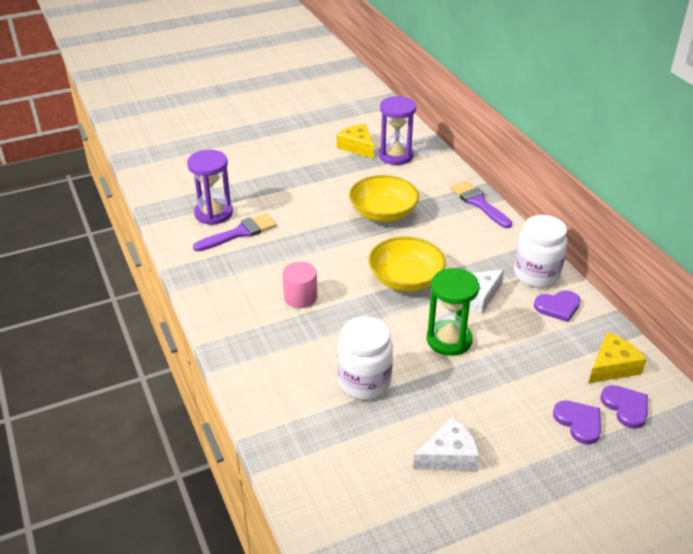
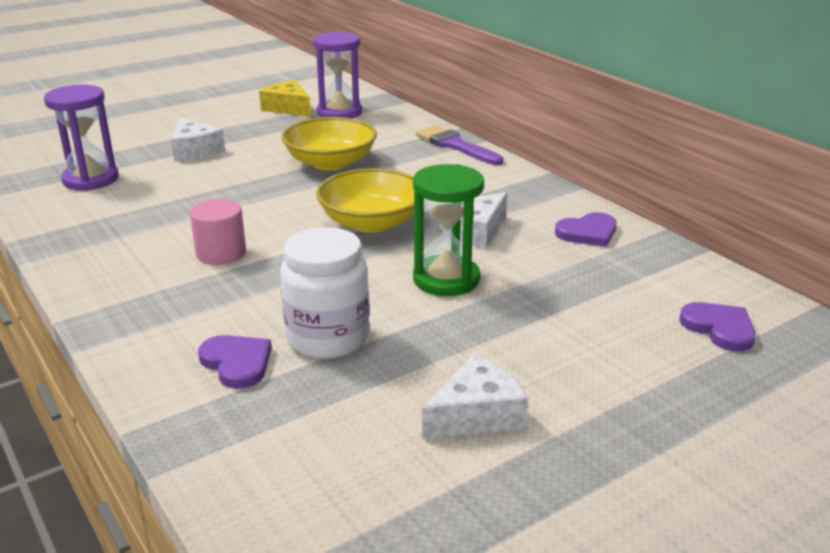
camera: 10 degrees left, 10 degrees down
(239, 233) = (128, 195): purple brush -> none
(286, 189) = (194, 150): none -> white cheese
(536, 274) = (549, 204): white jar -> none
(579, 422) = (660, 352): purple heart -> purple heart (237, 363)
(612, 366) = (683, 286): yellow cheese -> none

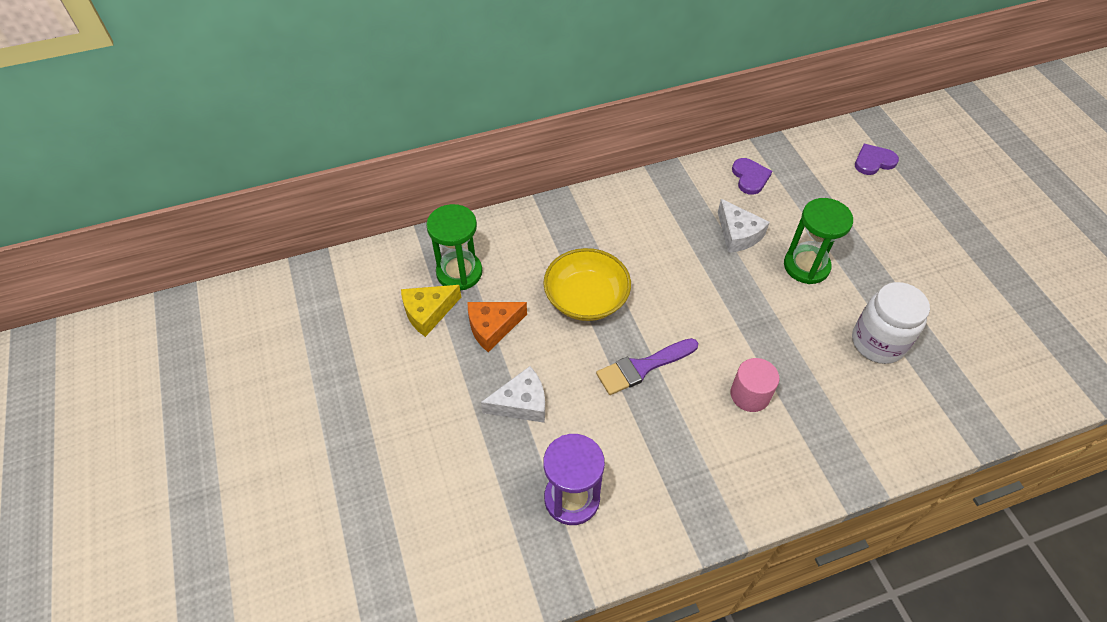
camera: 75 degrees left, 25 degrees up
(237, 363) = (905, 395): purple heart -> none
(279, 131) = (492, 327): none -> orange cheese
(339, 112) = (459, 272): purple hourglass -> green hourglass
(372, 222) = (712, 290): yellow bowl -> none
(455, 145) = (574, 207): purple brush -> purple brush (642, 367)
(476, 415) = (956, 287): white cheese -> none

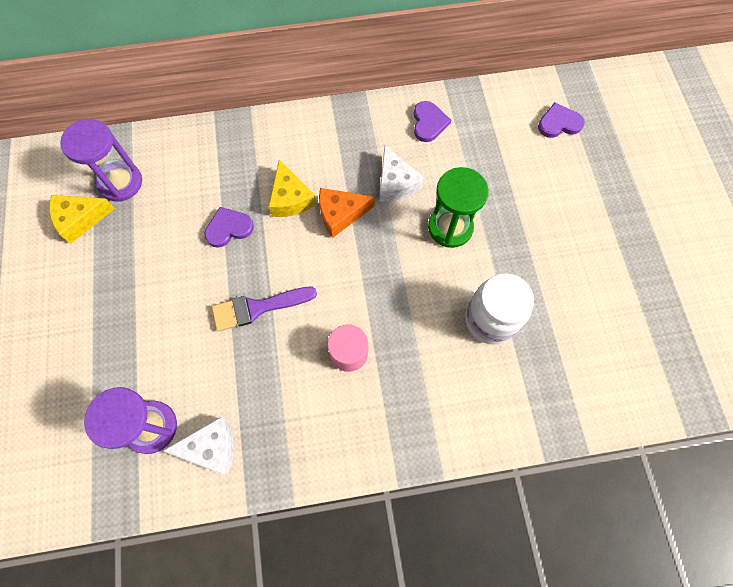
camera: 10 degrees right, 15 degrees up
(459, 272) = (120, 183): green hourglass -> purple hourglass
(492, 327) = (133, 244): orange cheese -> orange cheese (340, 214)
(521, 403) = (136, 325): white cheese -> white cheese (211, 448)
(586, 298) = (228, 228): yellow bowl -> purple heart
(639, 262) = (290, 198): none -> yellow cheese

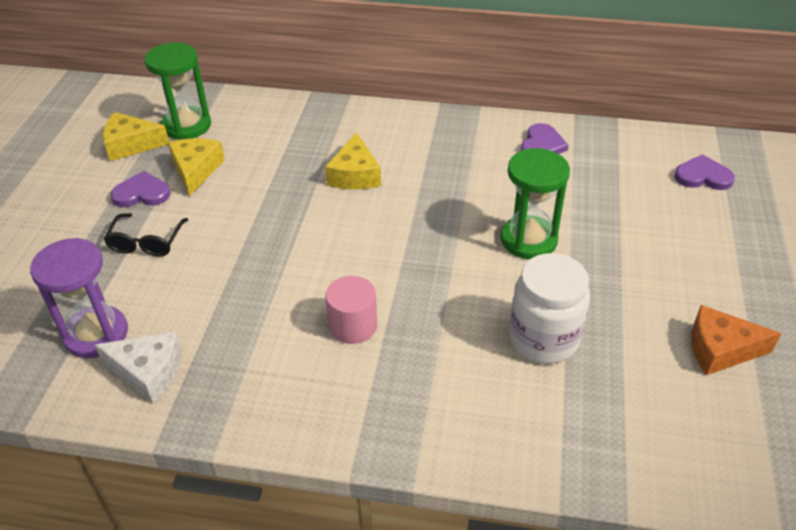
camera: 20 degrees right, 25 degrees down
(120, 183) = (187, 125): purple hourglass -> green hourglass
(147, 323) = (146, 242): none -> black glasses
(153, 232) = (196, 170): none -> yellow cheese
(228, 228) = (275, 184): purple heart -> purple heart (142, 193)
(258, 308) = (270, 258): purple brush -> none
(340, 214) = (404, 200): orange cheese -> orange cheese (720, 349)
(395, 183) = (480, 187): white cheese -> none

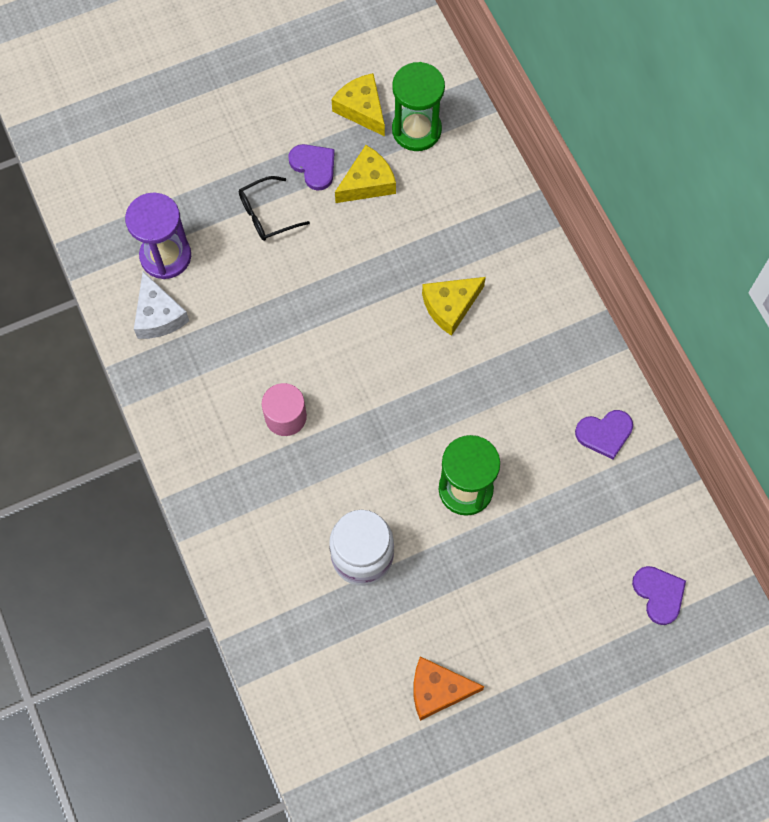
camera: 55 degrees right, 25 degrees up
(720, 349) = (438, 690): orange cheese -> orange cheese turned 60 degrees counterclockwise

